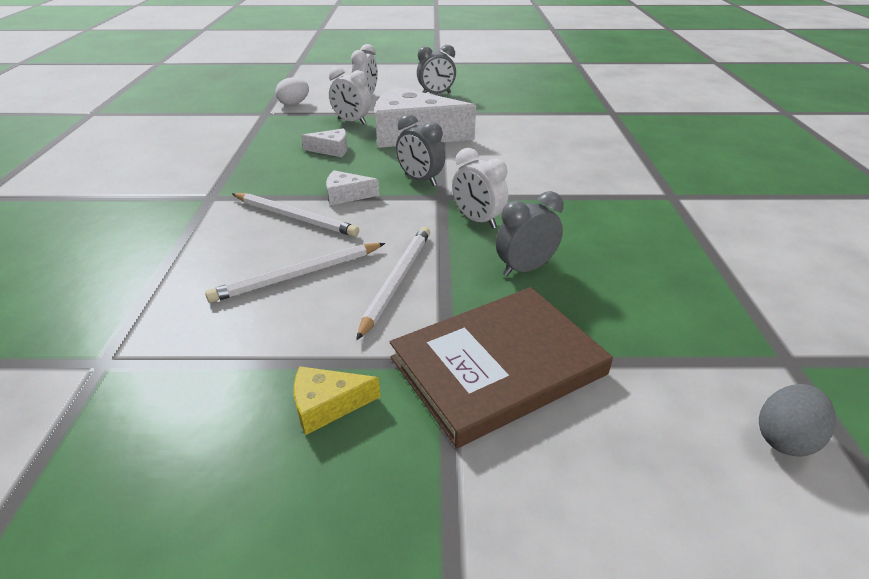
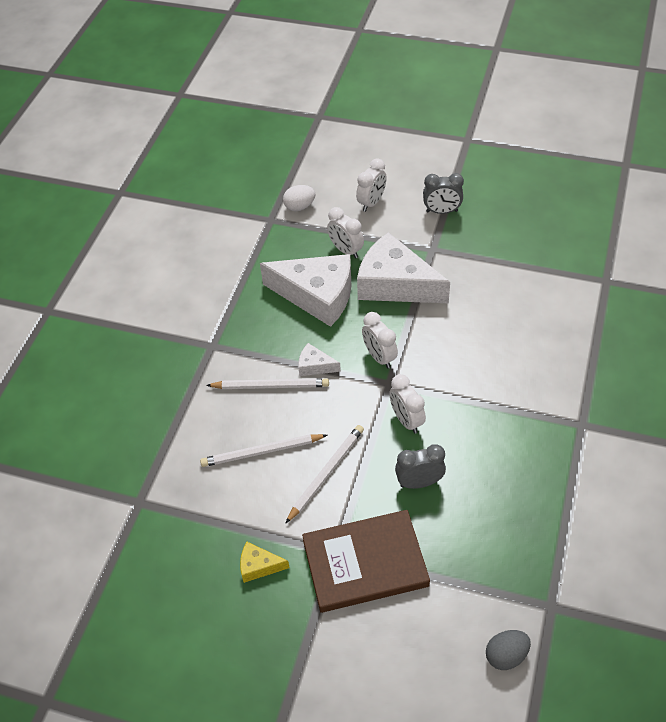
camera: 20 degrees right, 15 degrees up
(295, 217) = (271, 386): white pencil -> white pencil turned 45 degrees counterclockwise
(331, 150) = (317, 295): white cheese -> white cheese, size x2.31
(420, 180) = (379, 357): grey clock -> white clock

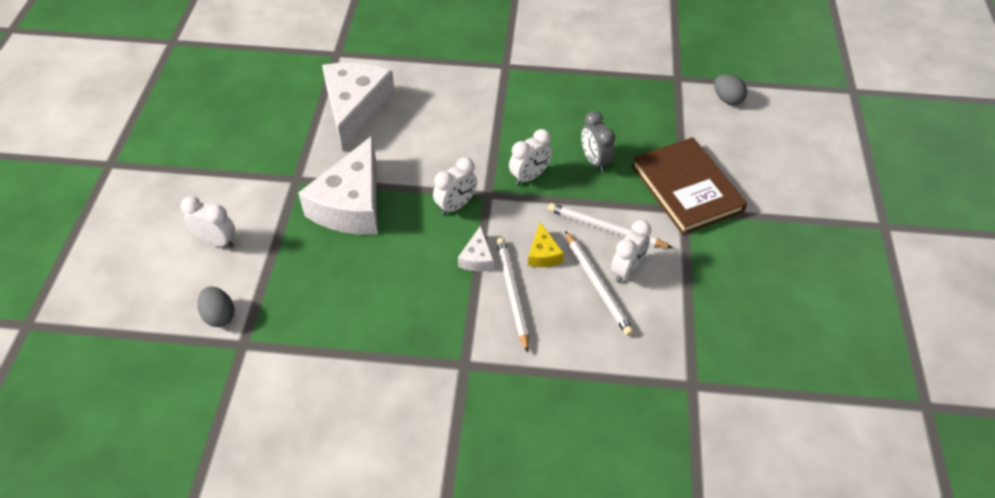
camera: 105 degrees left, 0 degrees up
(259, 566) = (720, 263): yellow cheese -> yellow cheese (543, 254)
(299, 207) = (219, 315): white egg -> grey egg
(317, 295) = (374, 272): white cheese -> white cheese (355, 109)
(346, 250) = (299, 255): white clock -> white clock (627, 270)
(442, 211) = (235, 176): grey clock -> none

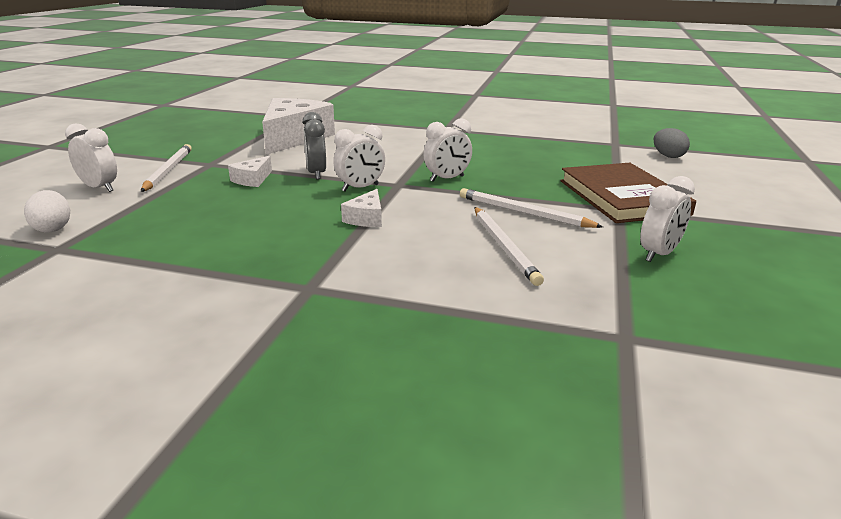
camera: 10 degrees right, 25 degrees down
(219, 315) = (53, 228): grey egg -> white egg
(351, 204) = (252, 179): white cheese -> white cheese, size x0.43
(512, 293) = (396, 243): white pencil -> white pencil (168, 170)
(543, 254) = (444, 222): yellow cheese -> none
(594, 161) = (520, 176): grey clock -> grey clock (316, 174)
(627, 270) = (543, 240): white clock -> white clock (659, 254)

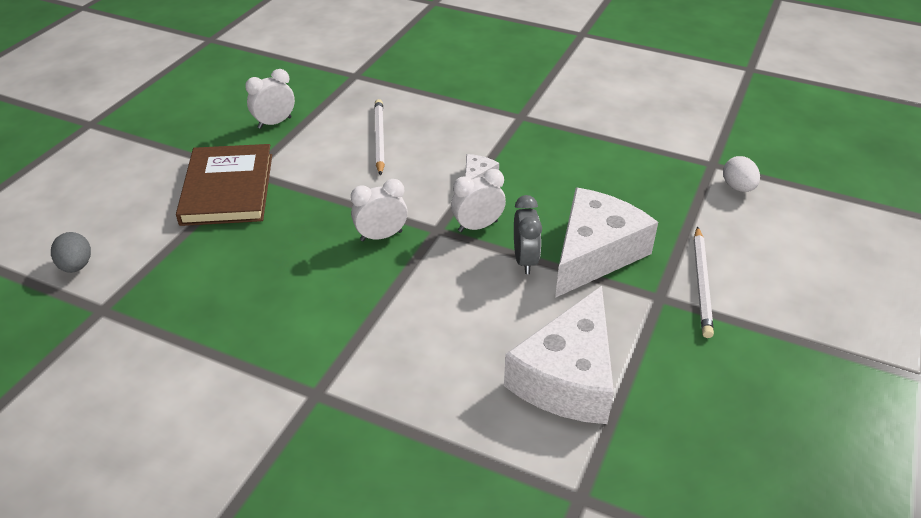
camera: 170 degrees left, 15 degrees up
(99, 188) = (752, 250): white clock -> none
(252, 179) = (595, 253): white cheese -> white cheese, size x2.31
(523, 212) = (338, 174): white pencil -> none

